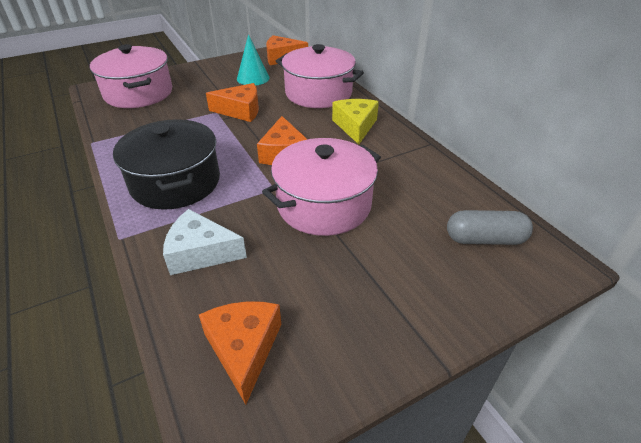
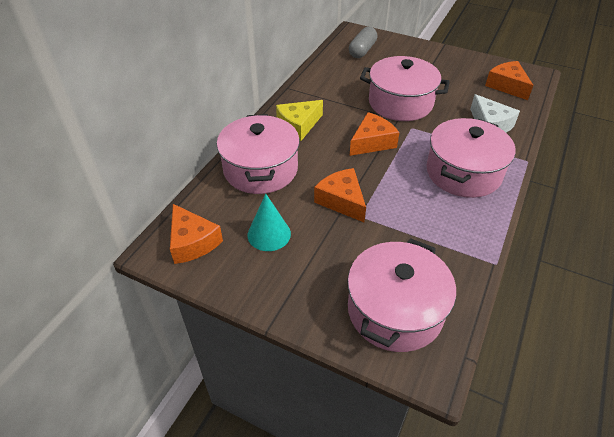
camera: 125 degrees left, 5 degrees up
(175, 182) = (463, 172): black pot -> pink pot
(243, 349) = (507, 86): orange cheese -> orange cheese turned 105 degrees clockwise
(485, 239) = (362, 50): grey capsule -> grey capsule turned 60 degrees clockwise

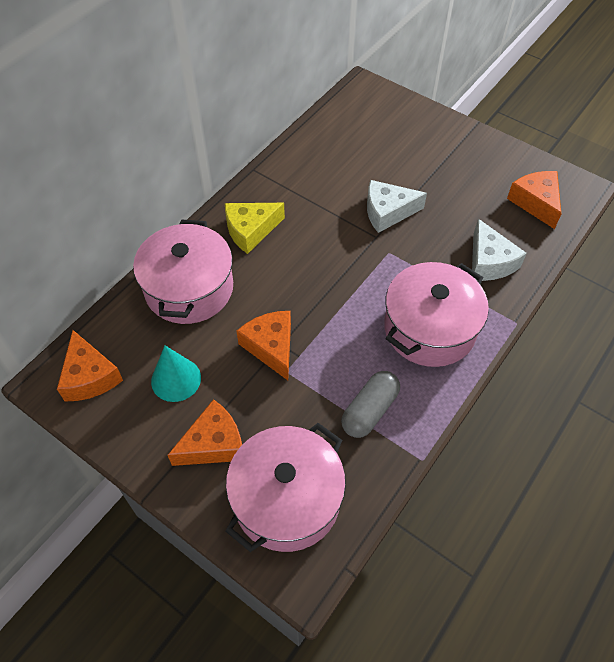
camera: 10 degrees right, 10 degrees up
(362, 50) = (365, 120): grey capsule -> grey capsule (369, 410)
(372, 142) = (333, 268): orange cheese -> orange cheese (213, 443)
(400, 103) = (387, 212): pink pot -> white cheese

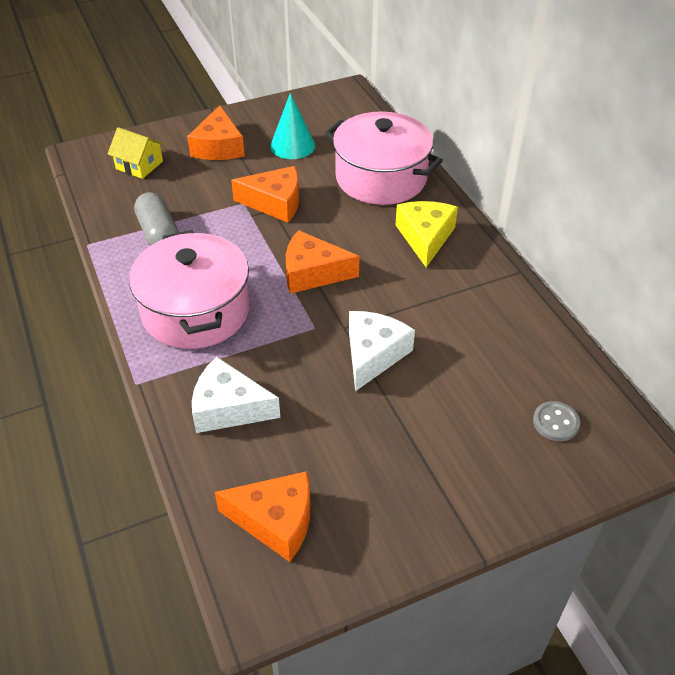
camera: 120 degrees right, 10 degrees down
(90, 376) = (334, 109): orange cheese -> orange cheese (312, 273)
(287, 499) = (139, 165): pink pot -> yellow house
(373, 119) = (555, 422): none -> grey button

